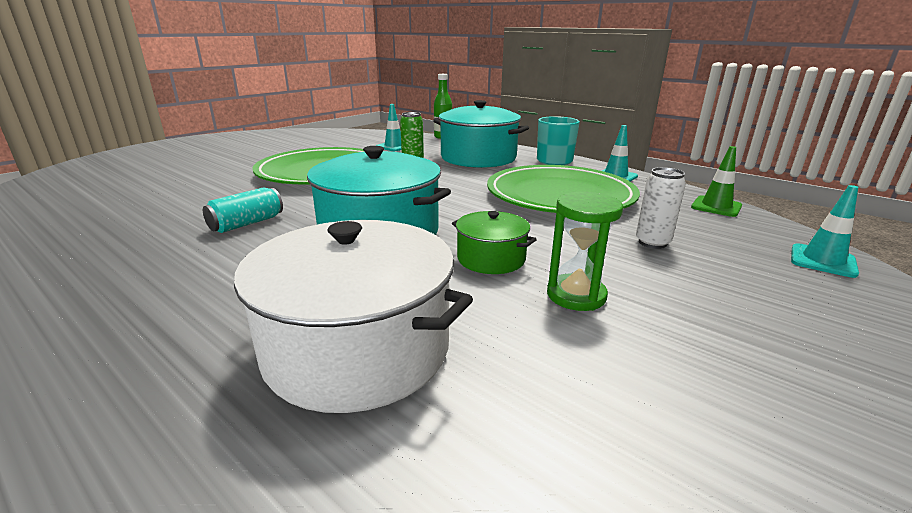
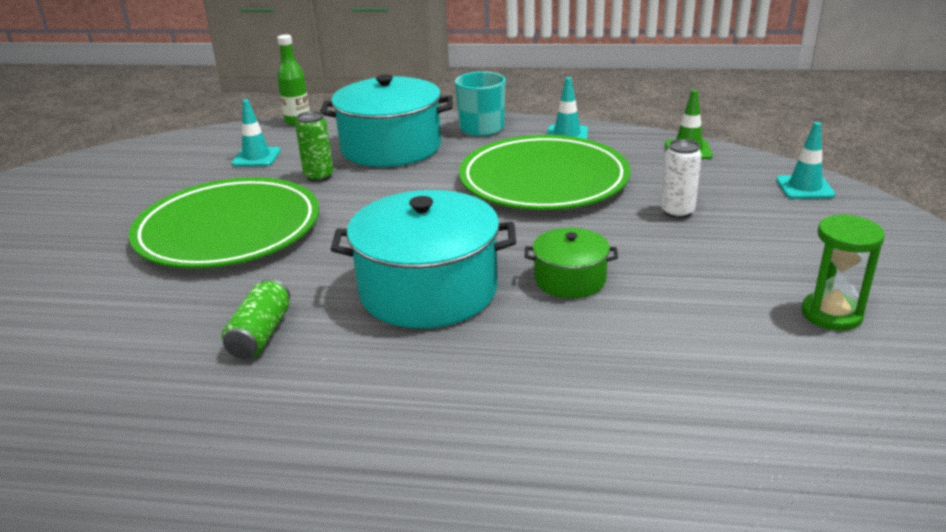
camera: 30 degrees left, 5 degrees up
(247, 223) = (261, 334): turquoise can -> green can
(357, 348) = (574, 405): white pot -> none
(576, 295) = (674, 289): green hourglass -> green hourglass (831, 314)

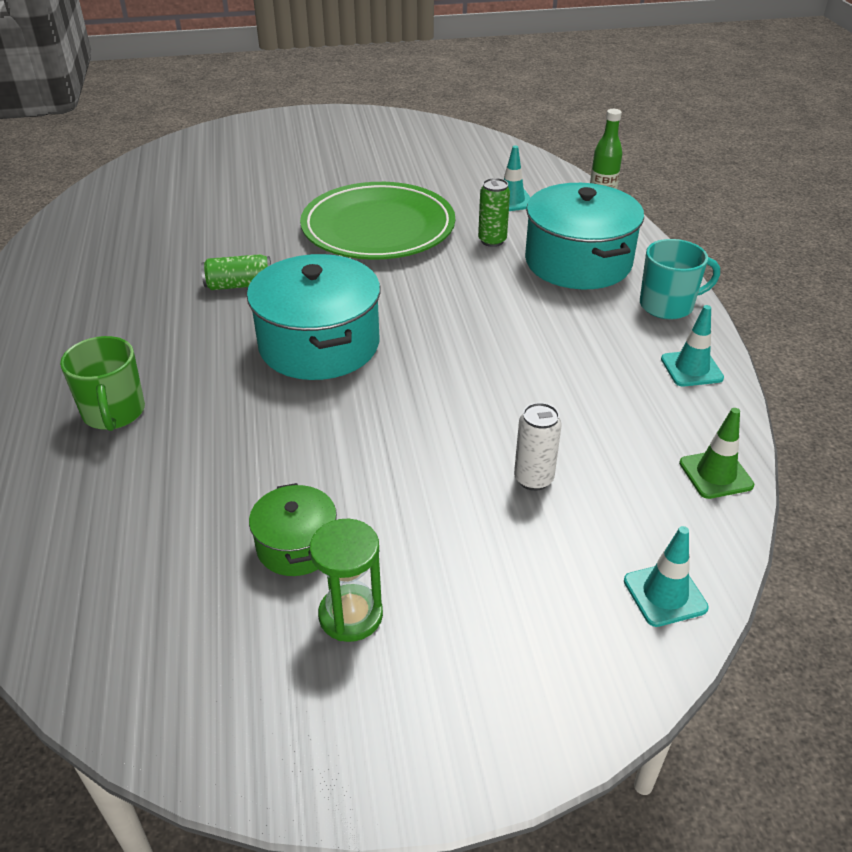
camera: 70 degrees right, 10 degrees up
(478, 456) = (114, 413): none -> green mug
(543, 180) = (560, 371): green plate -> none
(570, 279) = (361, 420): green pot -> green pot (297, 545)

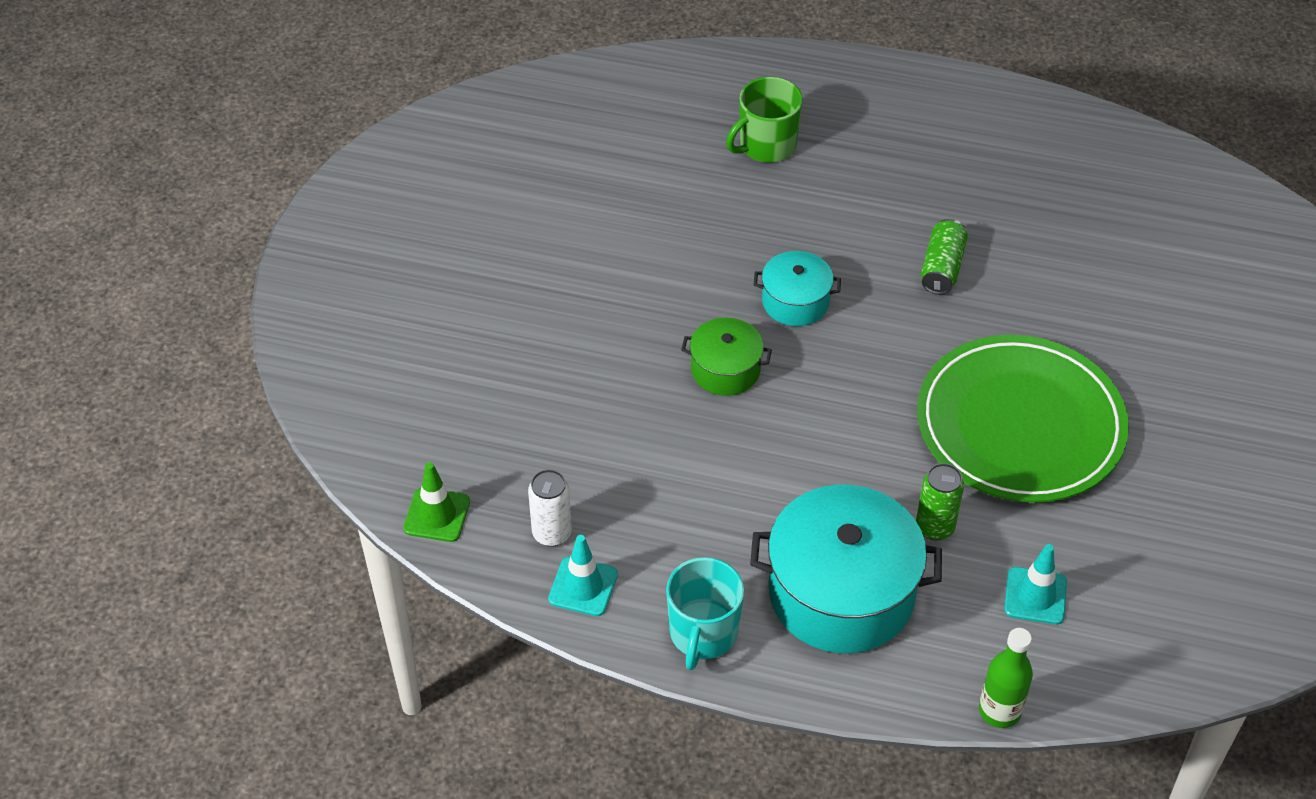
camera: 115 degrees right, 10 degrees up
(114, 413) = (766, 145): green mug -> green mug turned 45 degrees counterclockwise
(297, 545) = (540, 219): green pot -> green pot (725, 369)
(319, 344) = (795, 301): turquoise pot -> turquoise pot, size x0.52
(350, 615) = (456, 229): green hourglass -> none
(533, 479) = (515, 384): white can -> white can (552, 533)
(665, 594) = (350, 408): turquoise traffic cone -> none

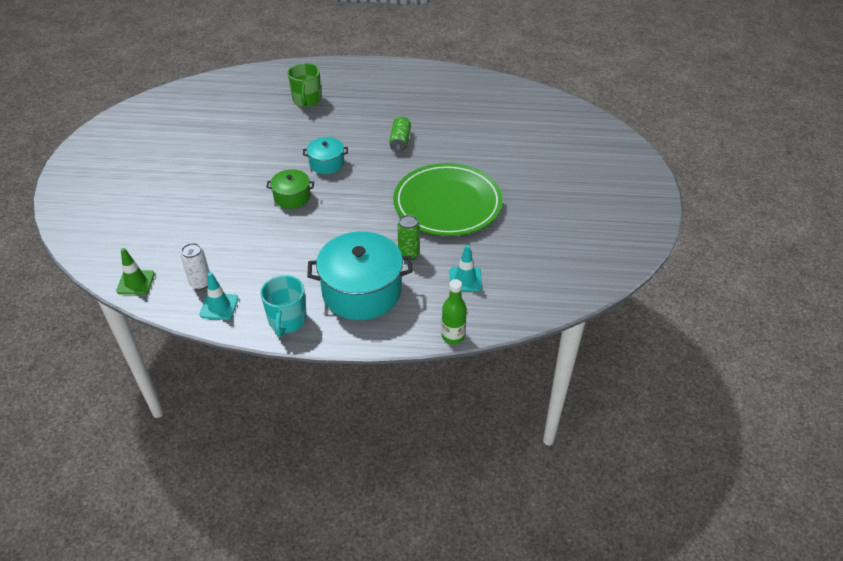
camera: 10 degrees left, 5 degrees down
(766, 145) = (307, 100): green mug -> green mug turned 45 degrees counterclockwise

